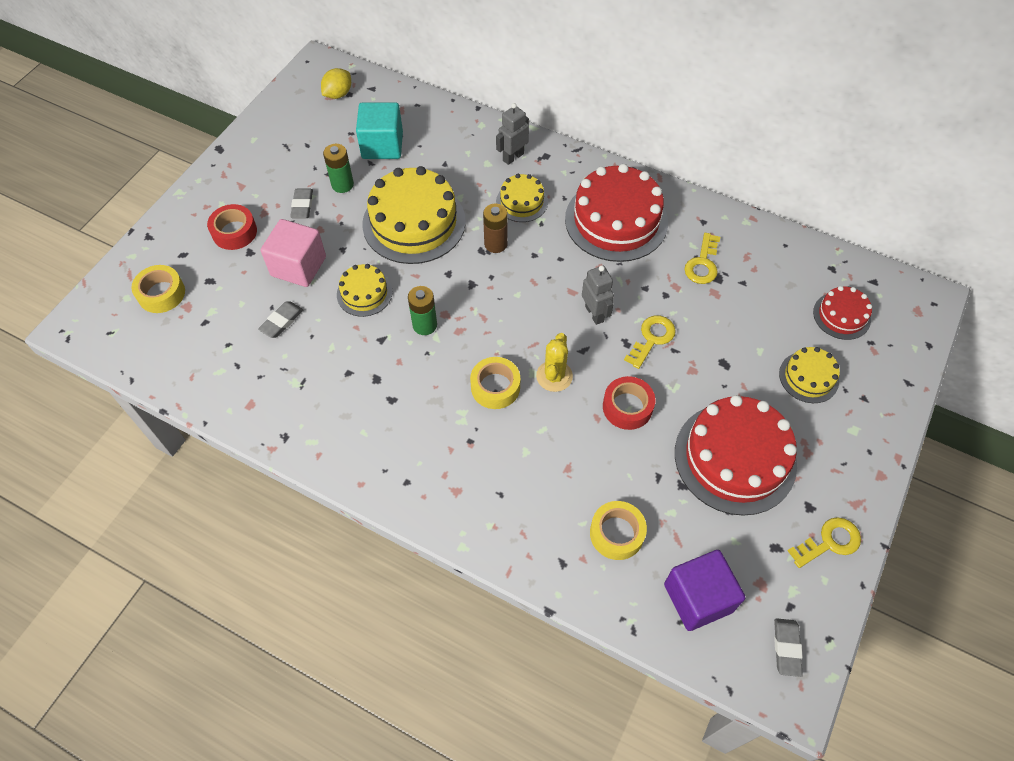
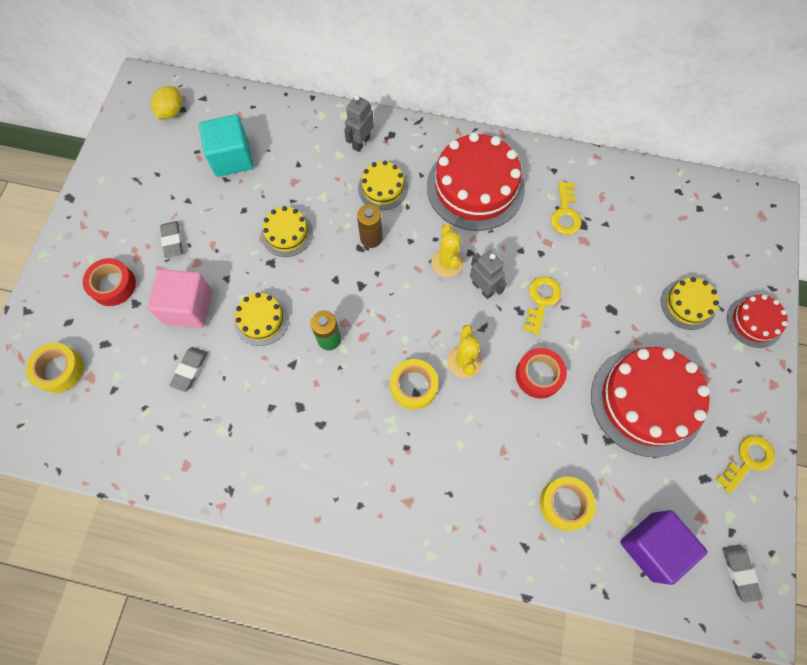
camera: 15 degrees left, 10 degrees up
(342, 185) = (205, 209): green battery -> none
(414, 222) = (287, 233): yellow cake -> yellow cake, size x0.51
(565, 282) = (447, 262): none -> yellow cactus
(841, 316) = (699, 236): red cake -> red cake (754, 322)

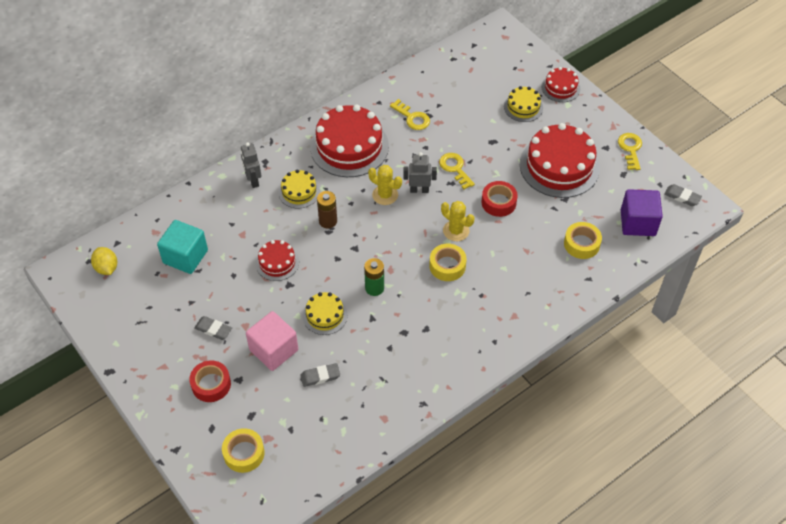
camera: 50 degrees left, 15 degrees down
(190, 370) = (320, 376): grey eraser -> grey eraser turned 75 degrees counterclockwise
(287, 233) = (277, 262): yellow cake -> red cake

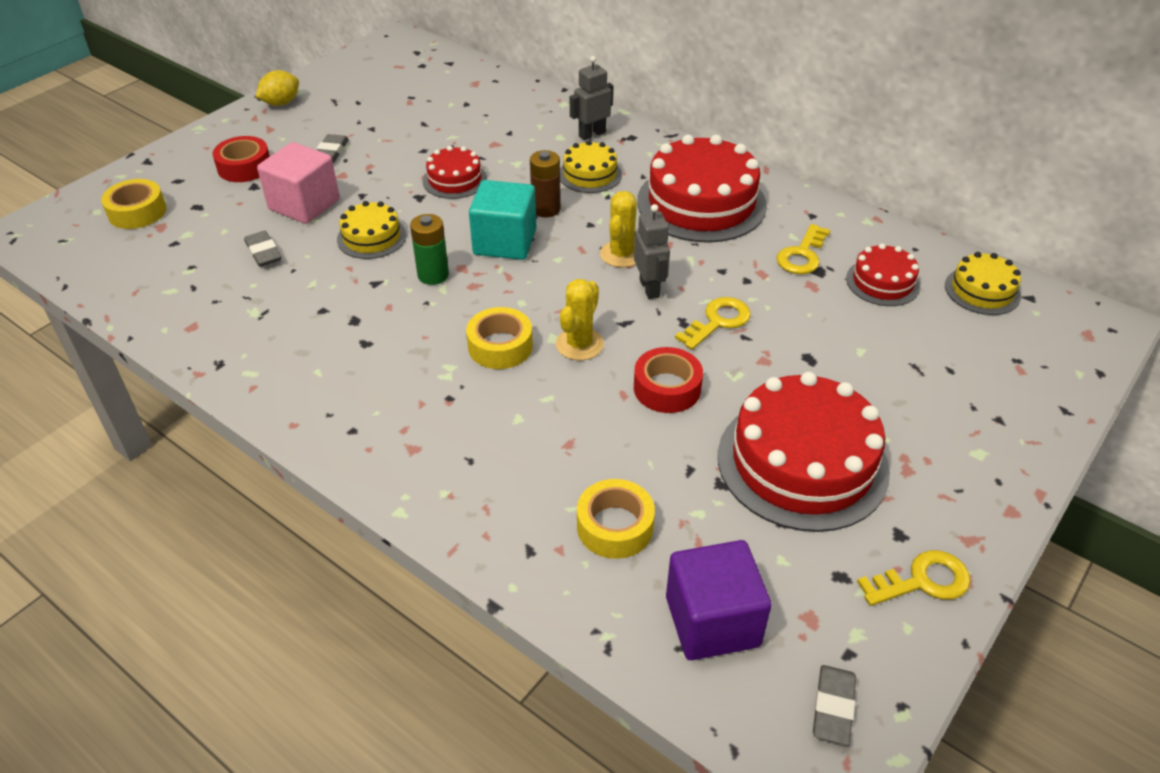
camera: 75 degrees right, 10 degrees down
(106, 268) = (409, 64): yellow lemon -> yellow lemon (281, 103)
(185, 256) = (443, 110): turquoise cube -> turquoise cube (505, 242)
(523, 107) = (923, 387): yellow cake -> yellow cake (982, 291)
(560, 88) = (1017, 435): red cake -> red cake (882, 282)

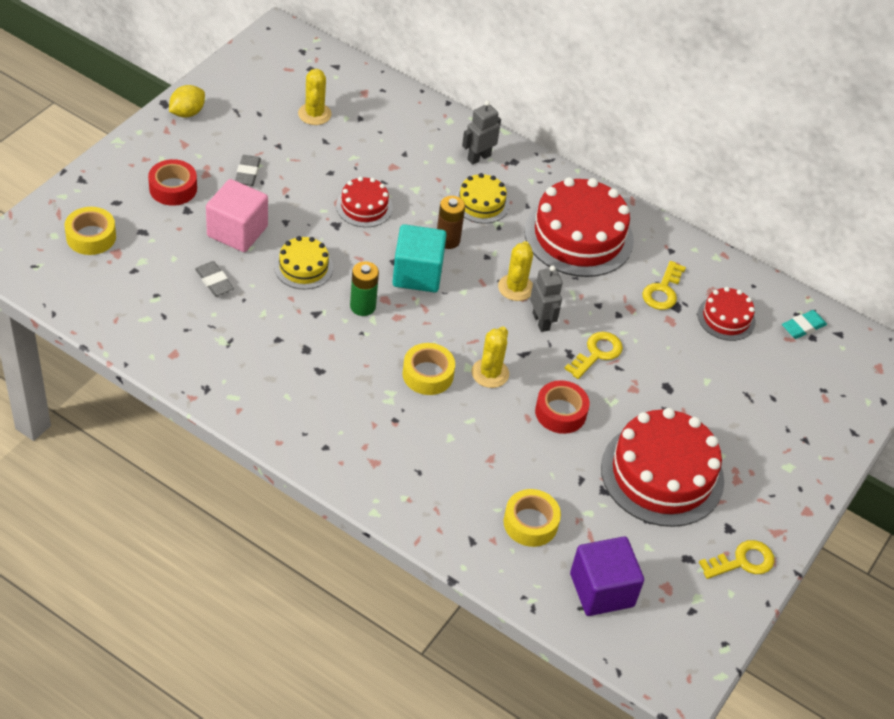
camera: 10 degrees left, 5 degrees up
(417, 101) = (314, 114): none -> yellow cactus
(833, 707) = (681, 645): grey eraser -> none
(982, 291) = (803, 327): yellow cake -> turquoise eraser

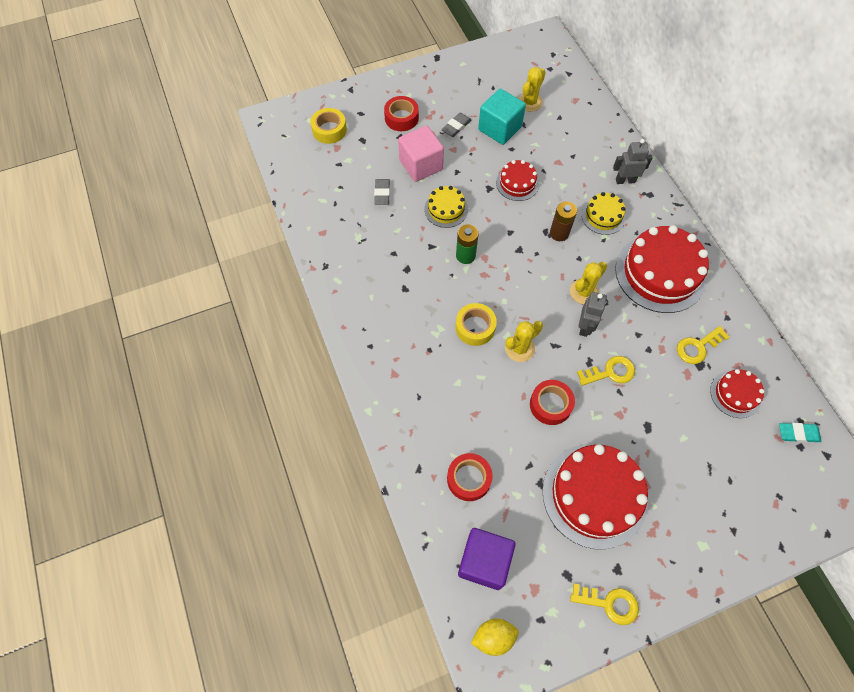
camera: 40 degrees right, 15 degrees up
(187, 113) = (446, 69): yellow lemon -> yellow lemon (493, 637)
(417, 274) = (520, 249): turquoise cube -> turquoise cube (499, 128)
(530, 523) = (469, 479): yellow tape -> red tape

